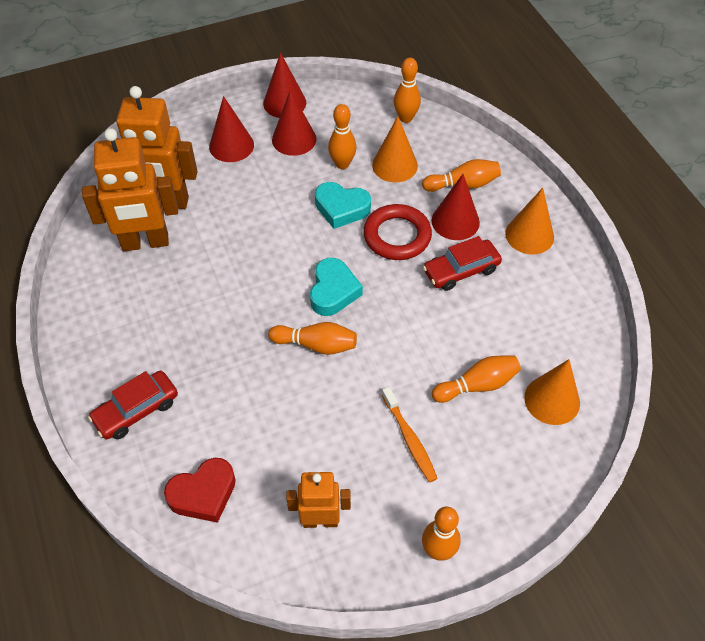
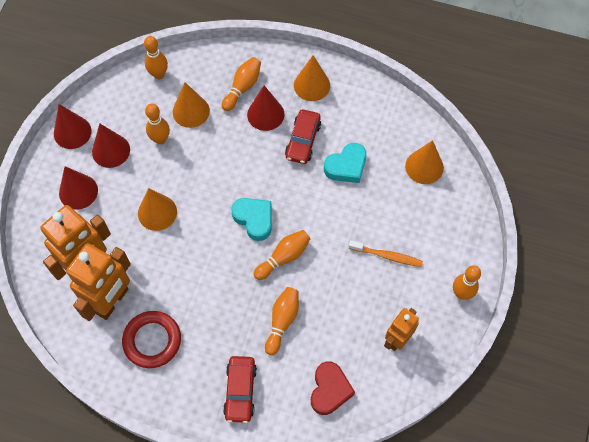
camera: 50 degrees left, 10 degrees up
(266, 213) = (157, 212): none -> orange cone
(341, 208) = (196, 167): turquoise heart -> turquoise heart (346, 166)
(397, 236) = (246, 153): red ring -> red ring (152, 340)
(477, 385) = (384, 195): orange bowling pin -> orange bowling pin (282, 321)

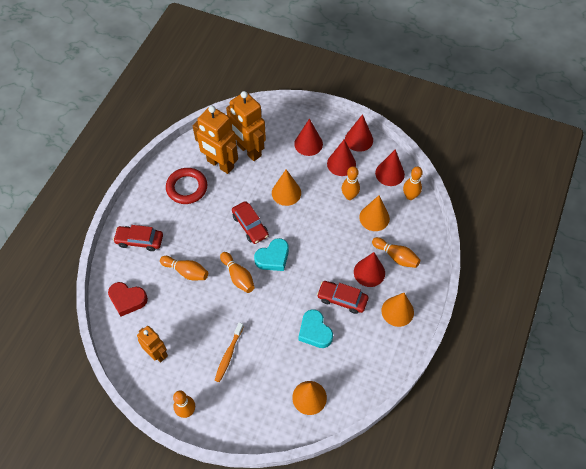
camera: 95 degrees right, 5 degrees down
(126, 96) = (390, 173): none -> red cone
(209, 251) = (250, 226): none -> red car

